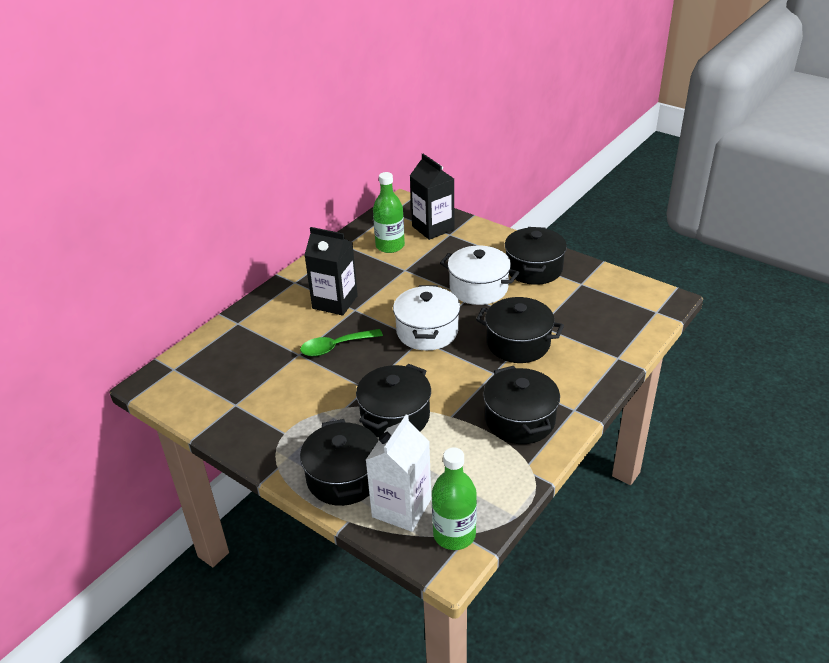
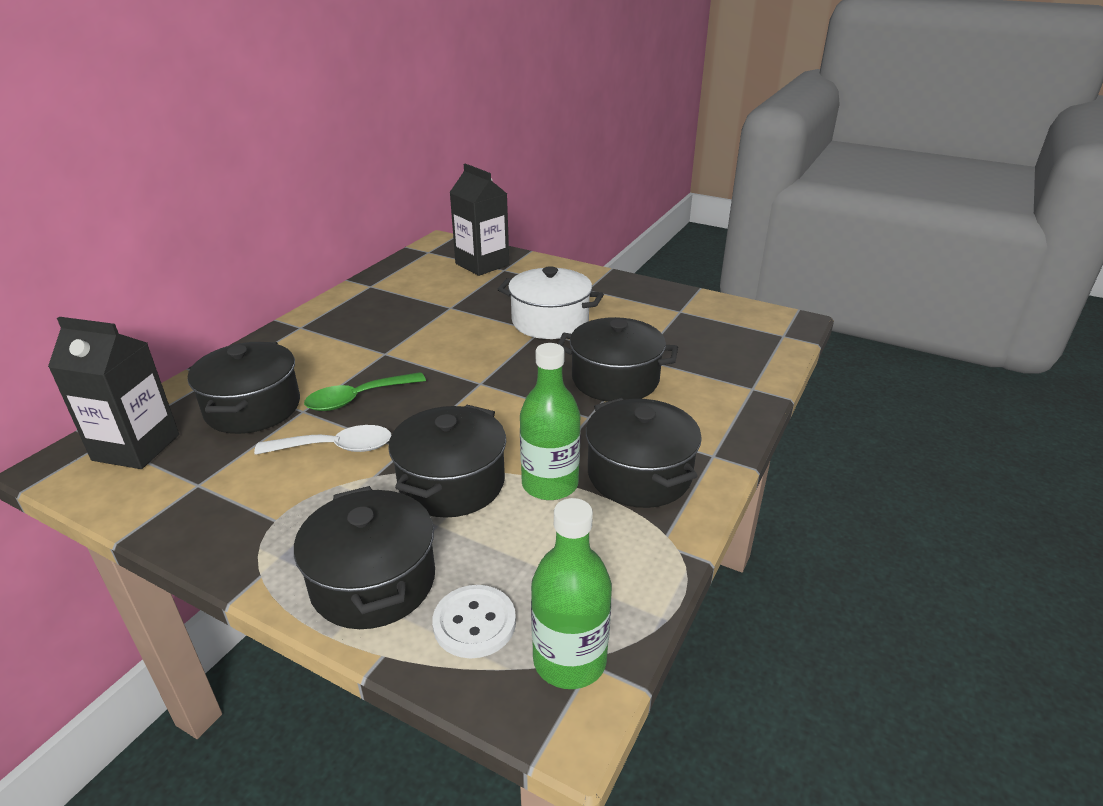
camera: 10 degrees left, 5 degrees down
(320, 384) = (335, 448): none -> white spoon
(335, 302) = (356, 346): black carton -> black carton (136, 447)
(390, 246) = (428, 284): green bottle -> green bottle (550, 484)
(401, 508) = (474, 623): white carton -> white button
(427, 331) = (488, 373): white pot -> none
(534, 269) = (616, 299): black pot -> black pot (253, 408)

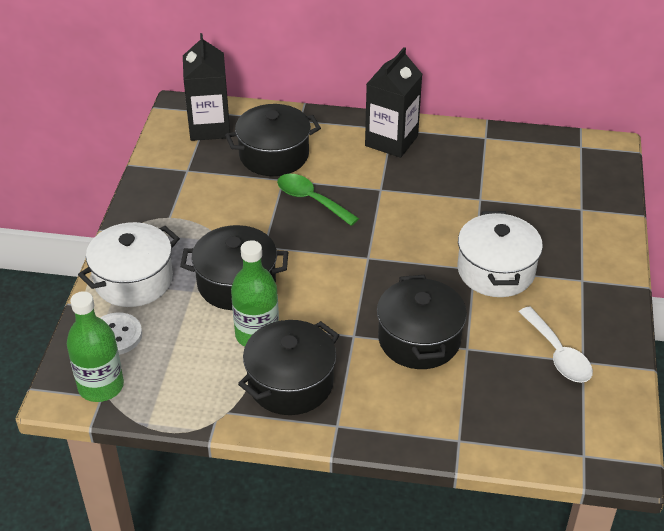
camera: 70 degrees right, 10 degrees up
(335, 448) = (249, 213): white spoon -> white spoon (558, 354)
(373, 582) = (133, 280): black pot -> white pot
(482, 264) = (581, 191): black carton -> black carton (391, 141)

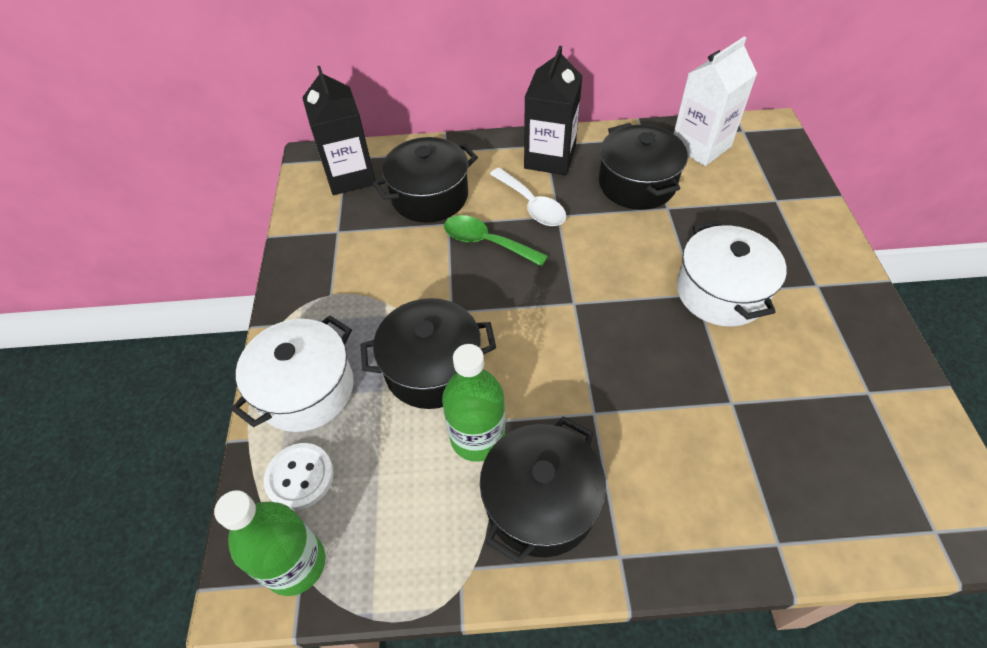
camera: 10 degrees left, 10 degrees up
(419, 339) = (672, 402): black pot -> black pot (637, 184)
(534, 153) = (700, 146): none -> white carton
(558, 354) = (837, 388): white spoon -> white spoon (531, 205)

